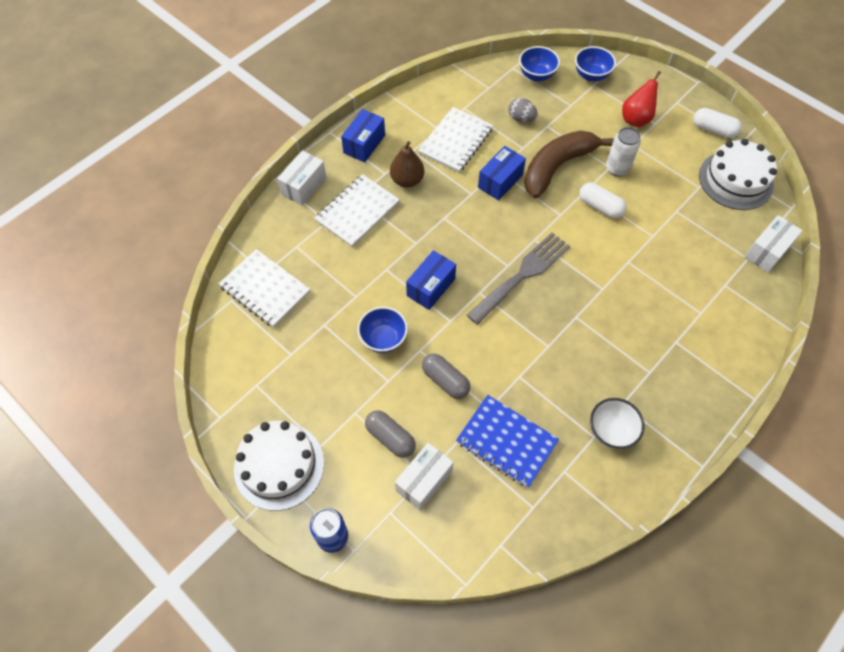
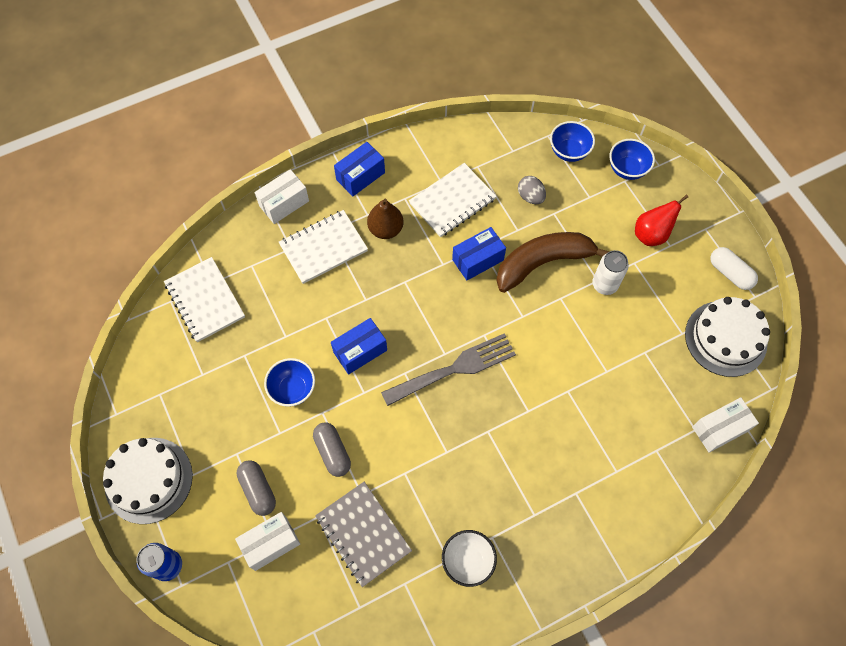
camera: 20 degrees right, 5 degrees up
(506, 441) = (363, 534): blue notebook -> grey notebook
(600, 206) = (567, 321): white capsule -> none

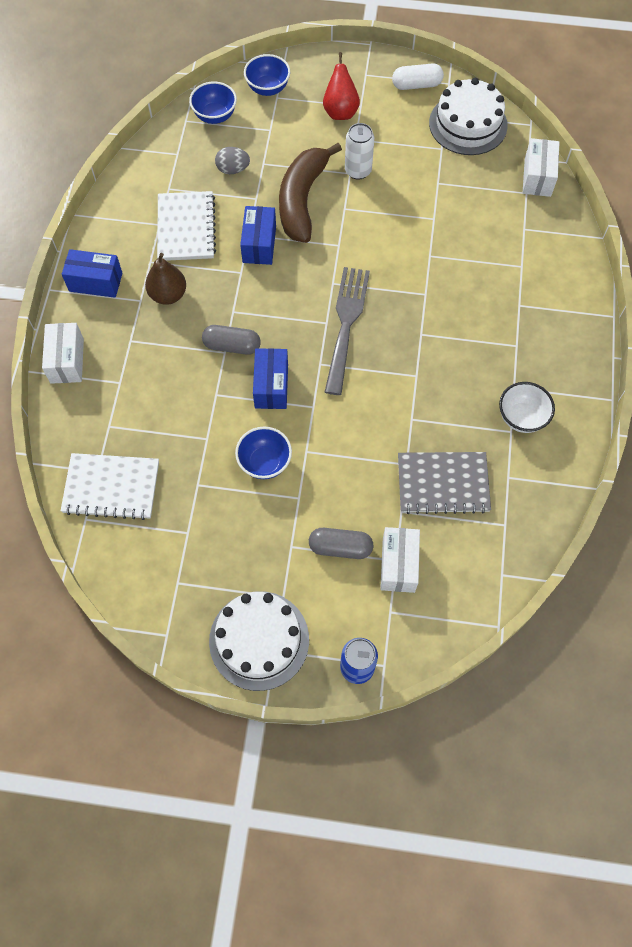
camera: 55 degrees left, 0 degrees up
(323, 248) = (143, 355): white notebook -> none
(332, 452) = (350, 464): grey capsule -> grey capsule (232, 346)
(360, 176) = (95, 282): blue box -> blue box turned 75 degrees counterclockwise

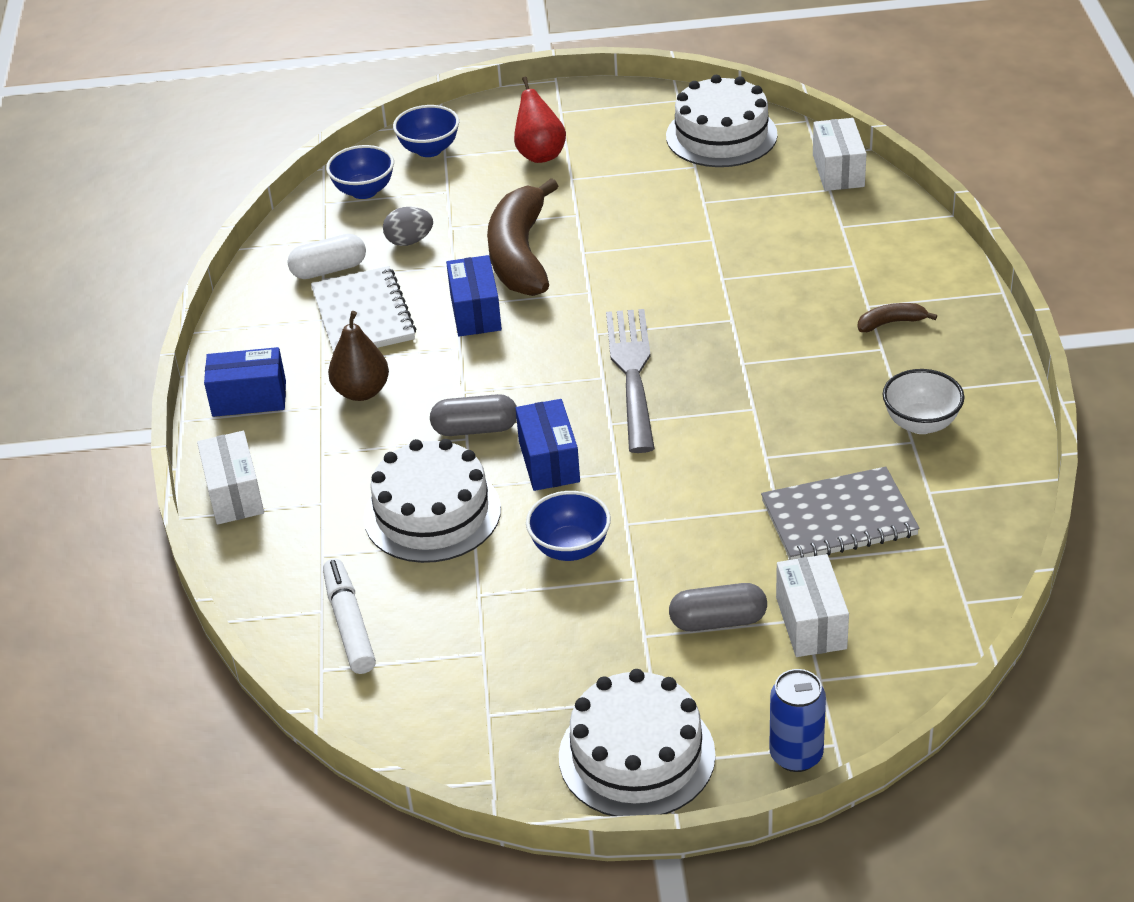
camera: 10 degrees left, 25 degrees down
(111, 487) = (349, 624): white notebook -> white marker
(186, 410) = (432, 513): none -> white cake
(358, 171) = (587, 210): white can -> none
(416, 85) = (635, 109): white capsule -> white capsule (329, 270)
(530, 324) = (891, 323): none -> brown banana

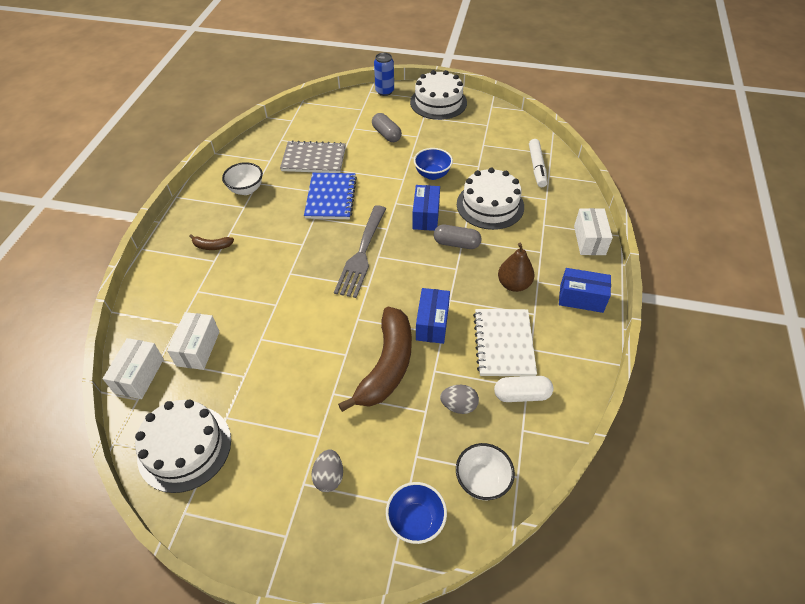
camera: 165 degrees left, 10 degrees up
(364, 191) = (482, 481): blue bowl -> white bowl
(540, 154) = (329, 477): red pear -> grey egg
(718, 621) = (386, 134): grey capsule -> grey capsule turned 45 degrees clockwise
(748, 450) = (331, 197): none -> blue notebook
(811, 623) = (352, 126): white box -> white box (198, 348)

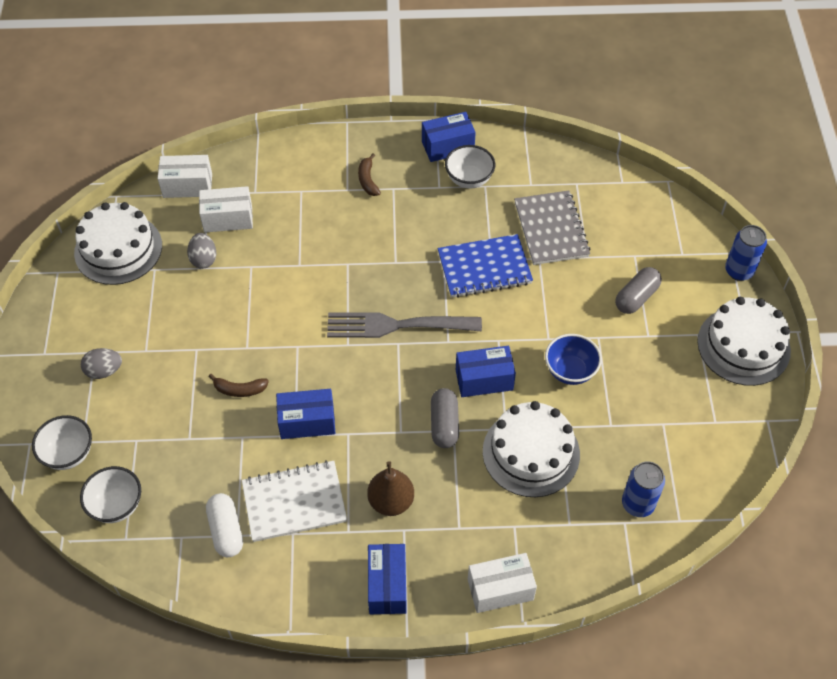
camera: 75 degrees right, 5 degrees up
(207, 195) = (447, 146): none -> blue box
(387, 365) = (239, 390): brown banana -> brown banana, size x0.42
(416, 521) = (68, 454): blue bowl -> white bowl
(459, 405) = (201, 469): grey egg -> grey egg (203, 259)
(537, 167) = (638, 504): white marker -> blue can

